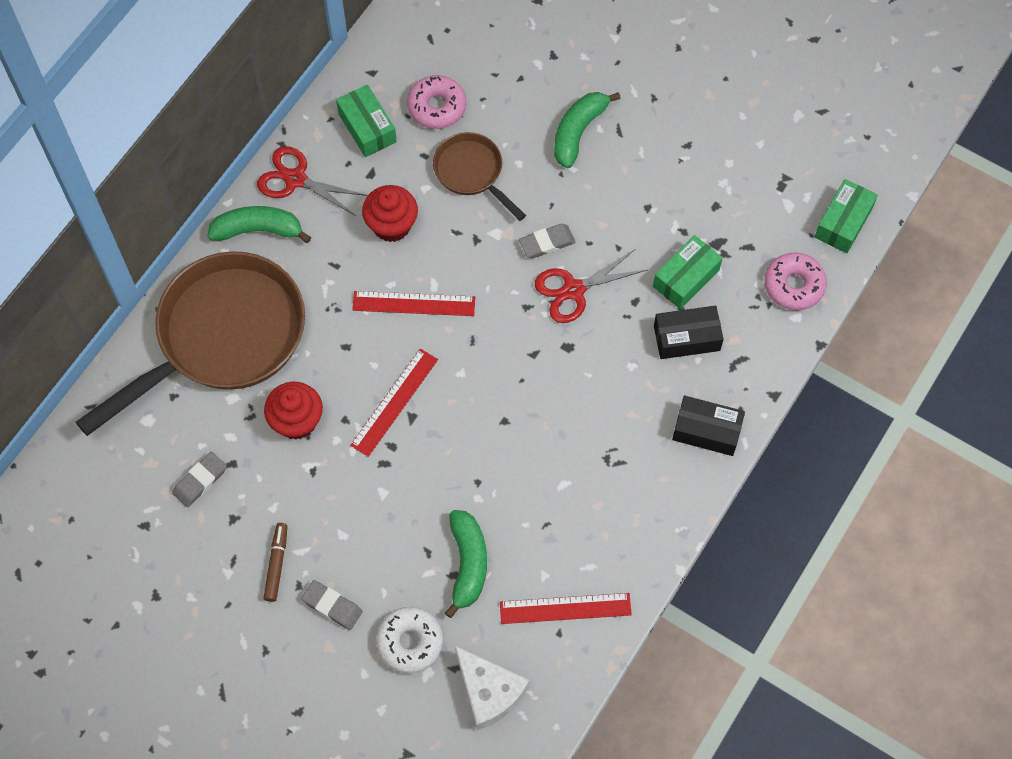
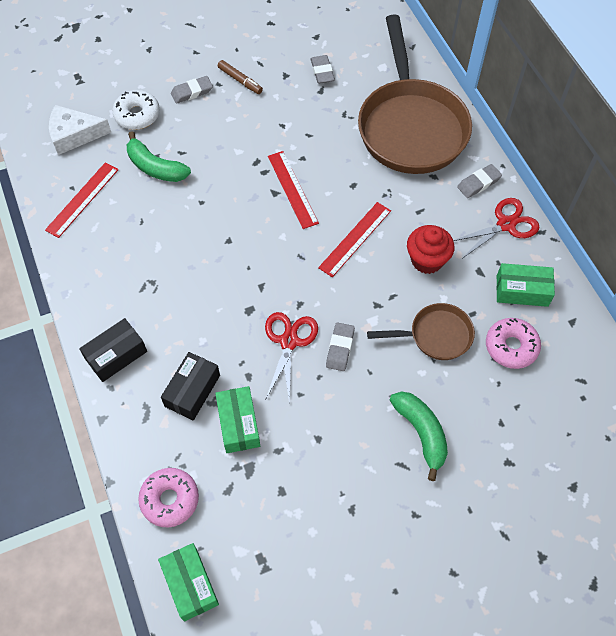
camera: 125 degrees right, 5 degrees down
(258, 230) = (478, 183): green banana -> grey eraser
(297, 421) = (322, 134): red cupcake -> none

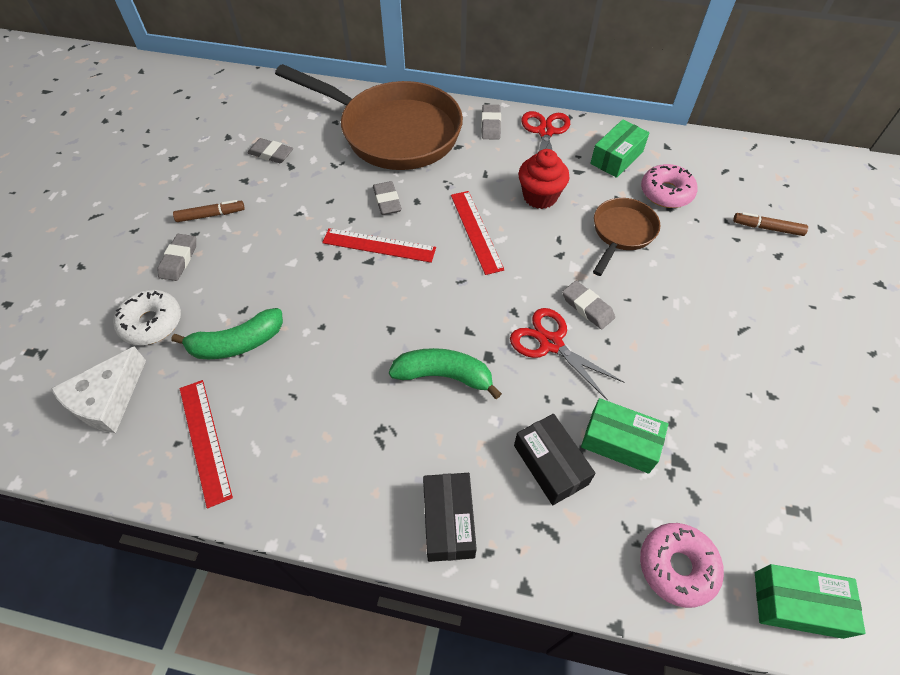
camera: 55 degrees left, 5 degrees down
(337, 167) = (387, 201): none -> grey eraser
(421, 433) = (716, 297): green banana -> green banana (444, 376)
(535, 442) = (767, 228): none -> brown marker

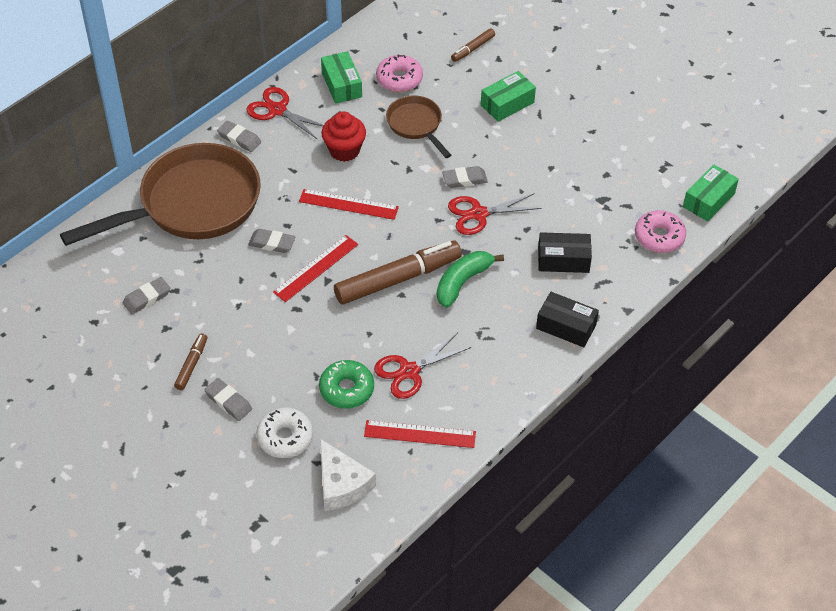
camera: 60 degrees left, 5 degrees down
(237, 343) = (346, 389): green banana -> green donut
(289, 387) = (409, 371): none -> red scissors
(409, 316) = (398, 279): none -> brown marker
(619, 442) = (571, 219): green box -> green box (507, 104)

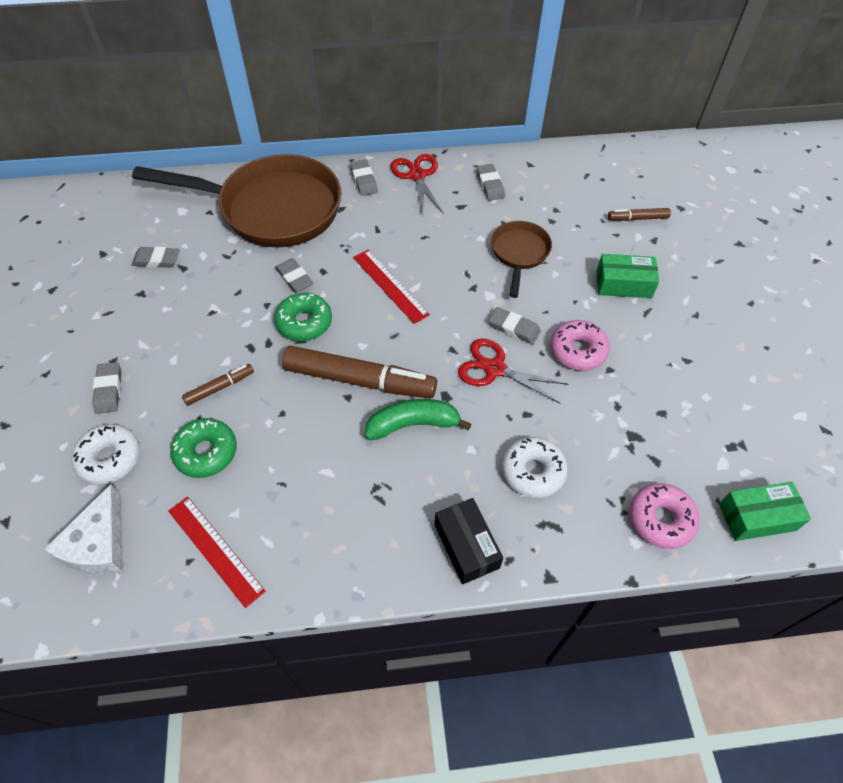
camera: 40 degrees right, 5 degrees up
(191, 365) = (121, 337): brown marker -> brown marker (219, 387)
(316, 268) = (304, 322): red ruler -> green donut
(341, 85) = (490, 185): green box -> grey eraser
(344, 150) = (435, 238): red cupcake -> none
(399, 79) = (544, 207): pink donut -> pink donut (578, 351)
(409, 371) = (275, 477): red scissors -> none
(563, 260) = (533, 471): black box -> white donut

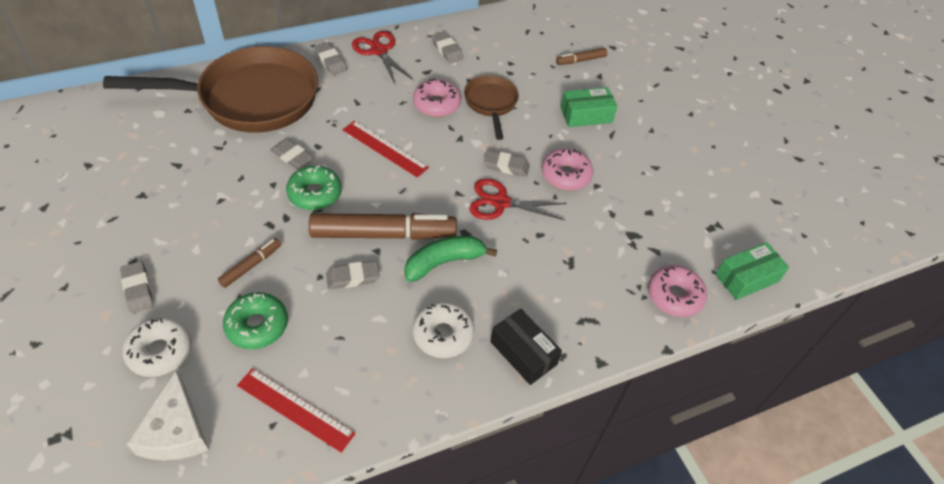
camera: 20 degrees left, 5 degrees down
(157, 260) = (148, 162): grey eraser -> grey eraser (353, 277)
(460, 245) = (436, 104): none -> pink donut
(533, 471) = (559, 280): white donut -> white donut (443, 334)

